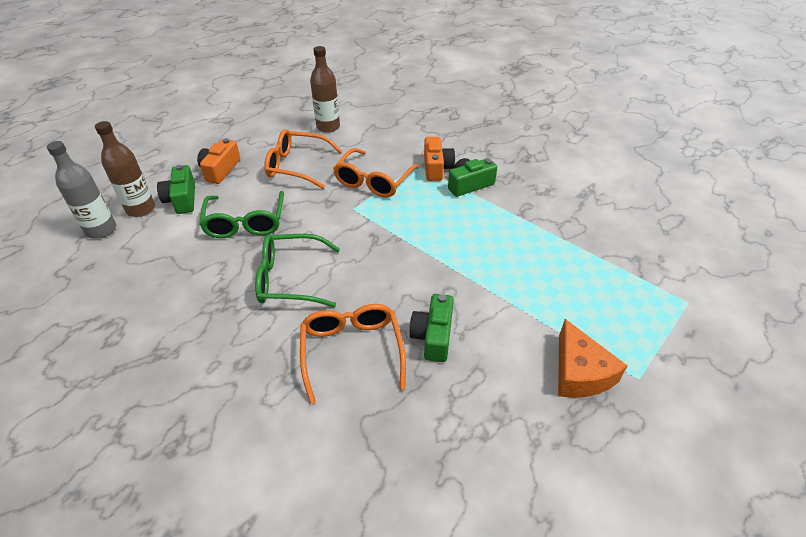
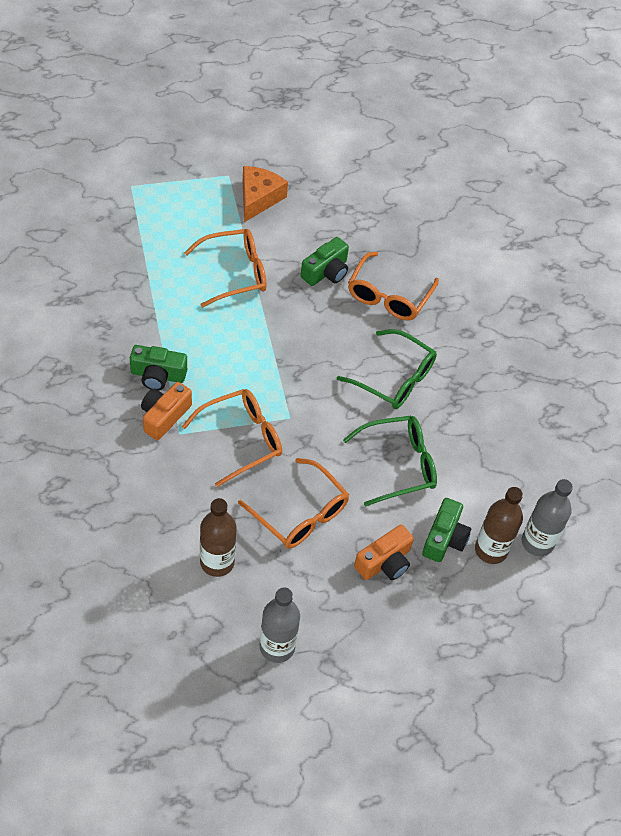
camera: 150 degrees left, 10 degrees up
(245, 222) = (397, 465): green glasses -> green glasses turned 45 degrees clockwise
(262, 114) = (277, 647): none -> grey bottle
(507, 281) = (234, 273): none -> orange glasses

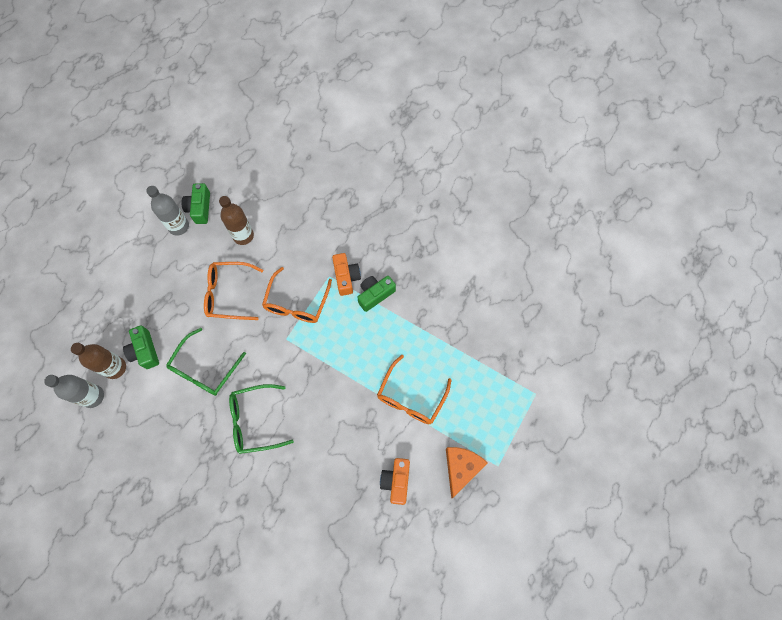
camera: 140 degrees right, 15 degrees up
(258, 198) = (461, 468): orange cheese -> orange cheese turned 135 degrees counterclockwise
(326, 272) = (364, 455): green camera -> green camera (200, 208)
(384, 562) = (164, 310): orange camera -> orange camera (396, 481)
(389, 295) = (312, 478): orange glasses -> none

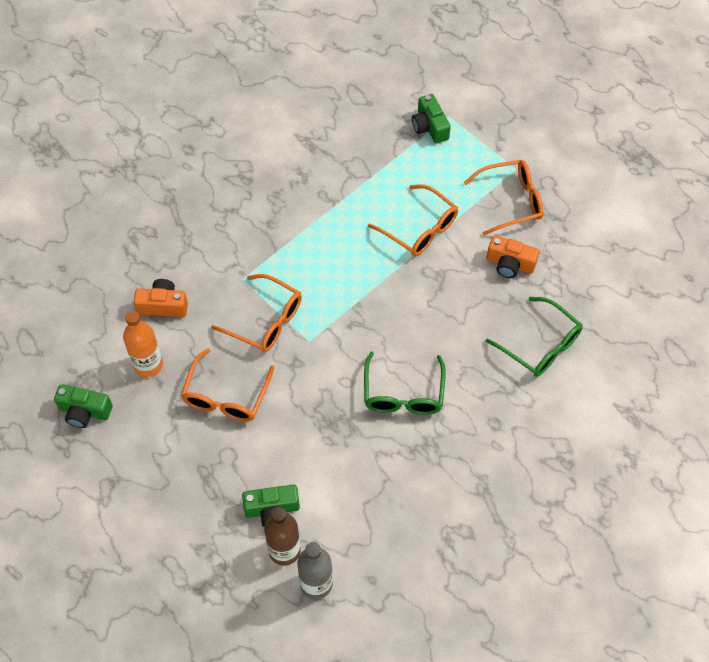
camera: 75 degrees left, 10 degrees down
(179, 226) = (102, 442): grey bottle -> none
(205, 368) = (319, 440): green glasses -> green glasses (539, 344)
(243, 236) = (148, 365): brown bottle -> orange bottle
(346, 277) = (250, 261): orange camera -> orange camera (163, 305)
(375, 294) = (284, 236): green camera -> green camera (430, 127)
(461, 468) = (510, 201): orange cheese -> orange glasses

